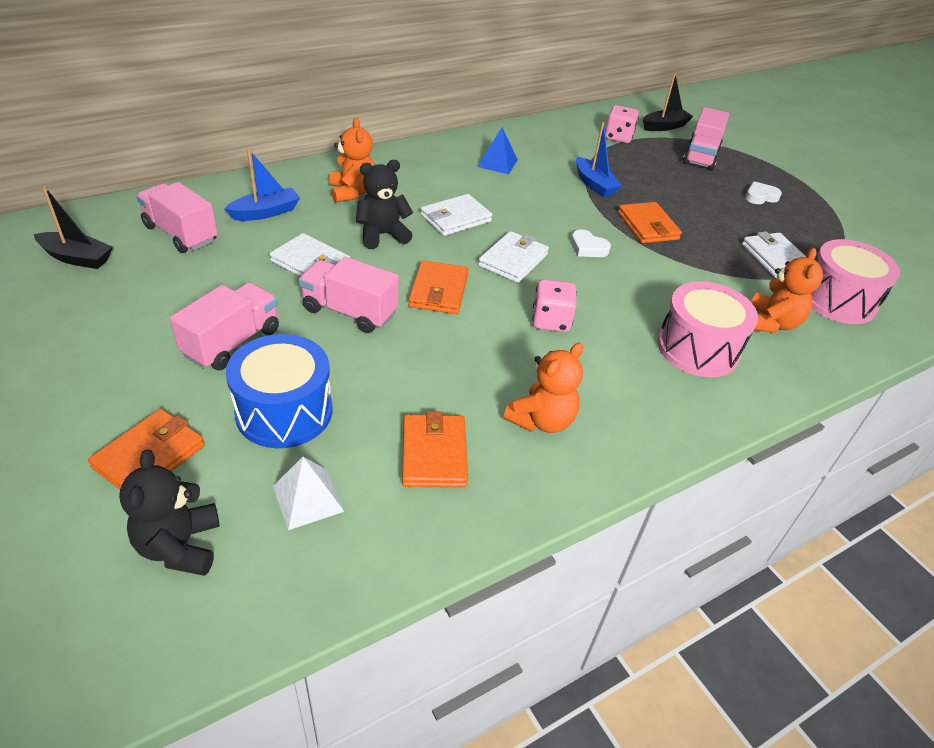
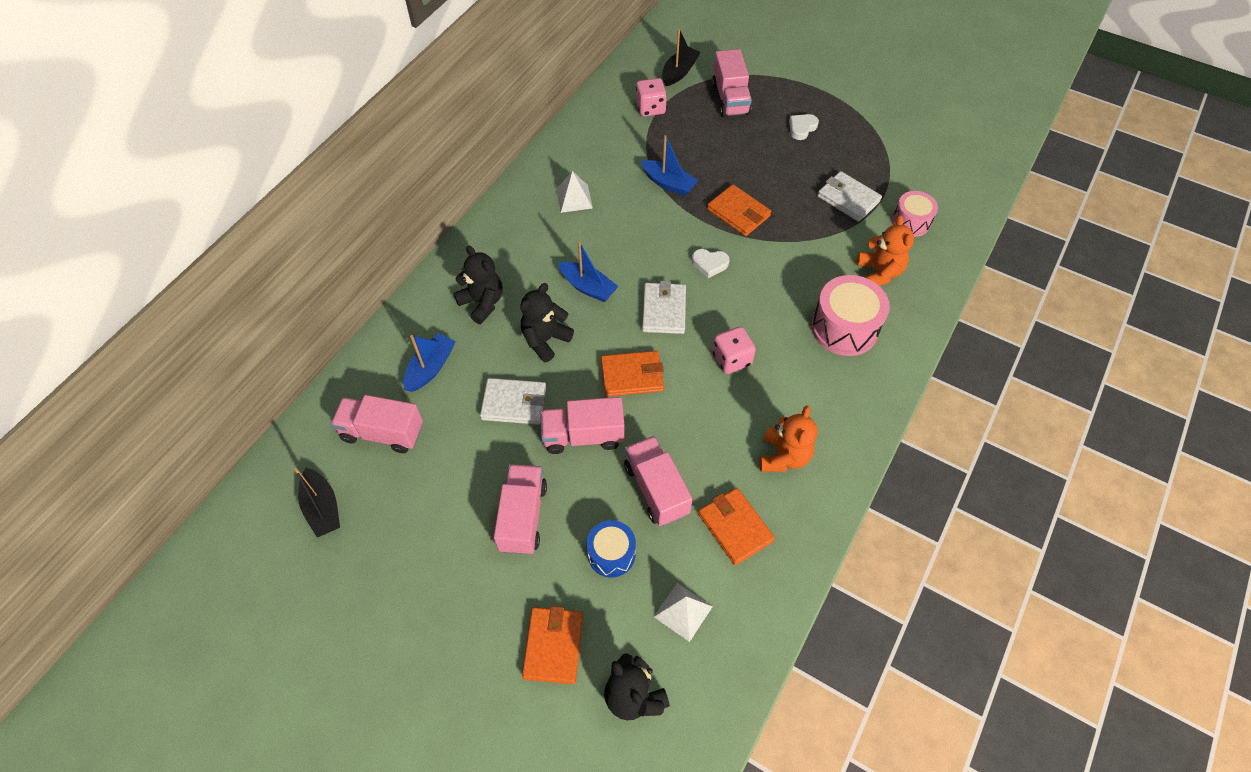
camera: 25 degrees left, 15 degrees up
(77, 258) = (322, 508): black boat -> black boat turned 75 degrees clockwise
(284, 411) = (611, 554): blue drum -> blue drum, size x0.62
(352, 192) = (482, 303): orange teddy bear -> black teddy bear
(380, 383) = (656, 489): none -> pink truck
(438, 291) = (632, 376): orange wallet -> orange wallet turned 75 degrees counterclockwise
(455, 218) = (588, 287): white wallet -> blue boat
(497, 163) = (574, 198): blue pyramid -> white pyramid
(838, 300) = (911, 222): pink drum -> pink drum, size x0.62

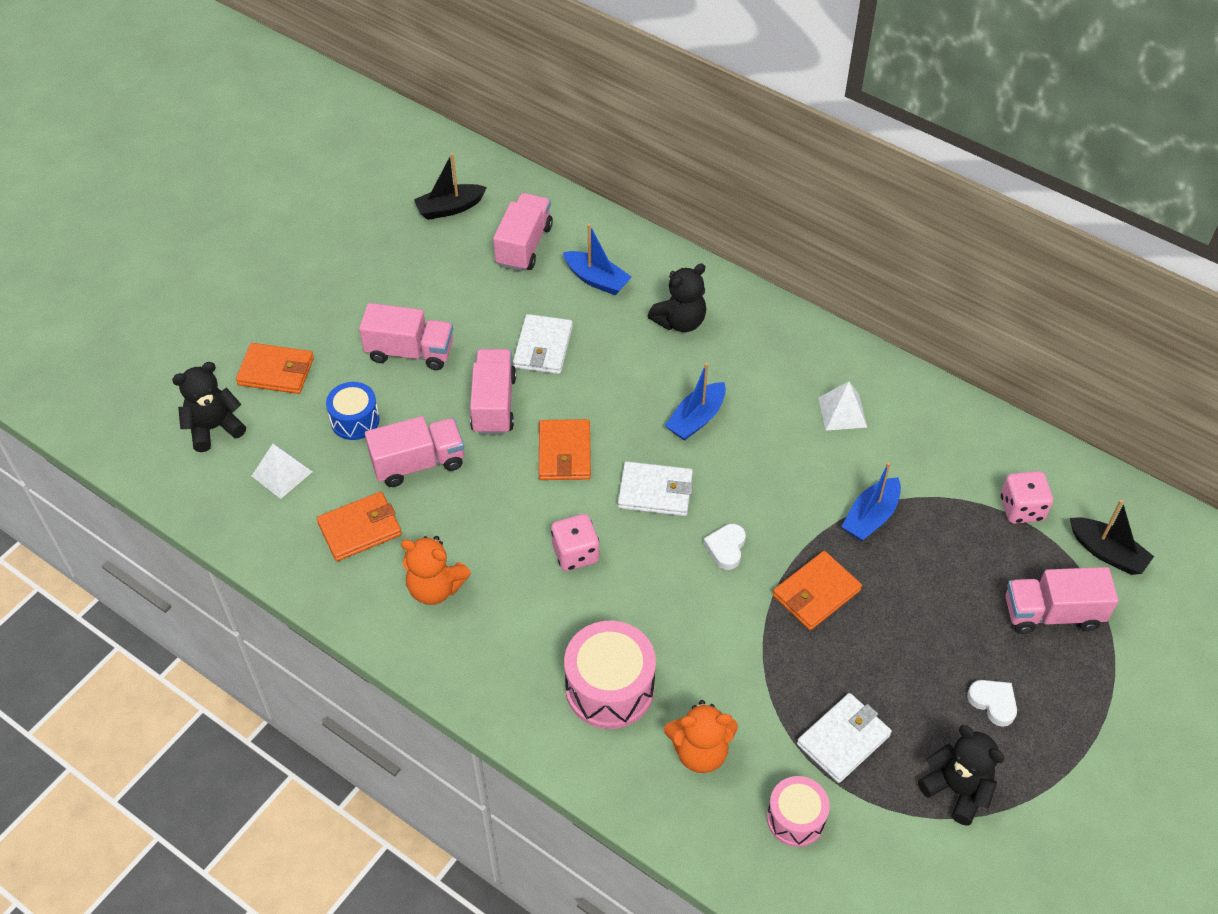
camera: 95 degrees right, 5 degrees down
(545, 340) = (623, 376): black teddy bear -> black teddy bear (957, 789)

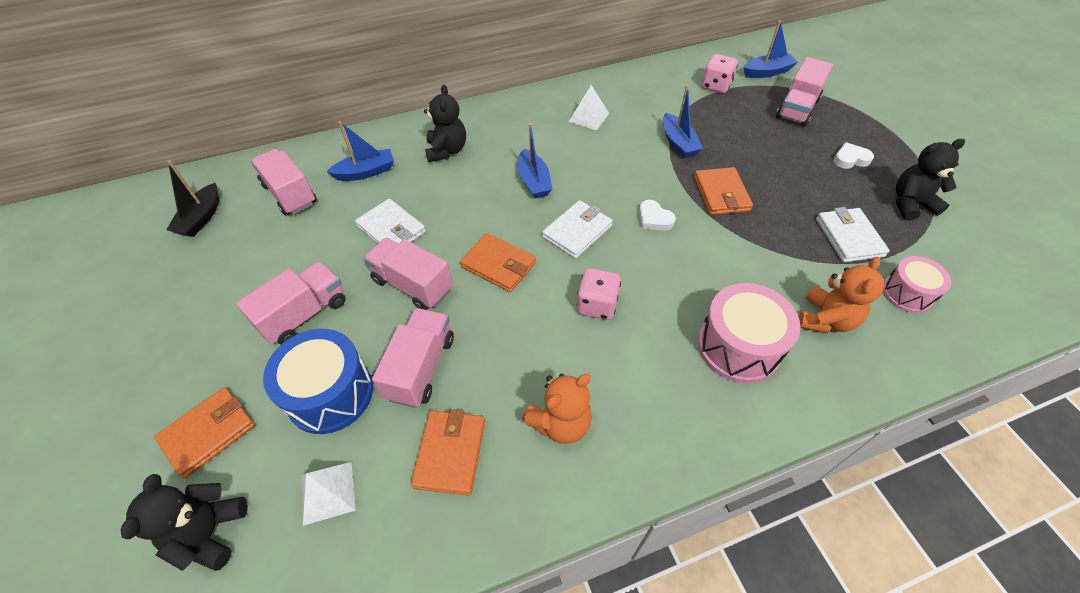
camera: 55 degrees left, 0 degrees up
(355, 420) = (330, 393): blue drum -> blue drum, size x1.62
(1107, 553) = (767, 72): black boat -> blue boat

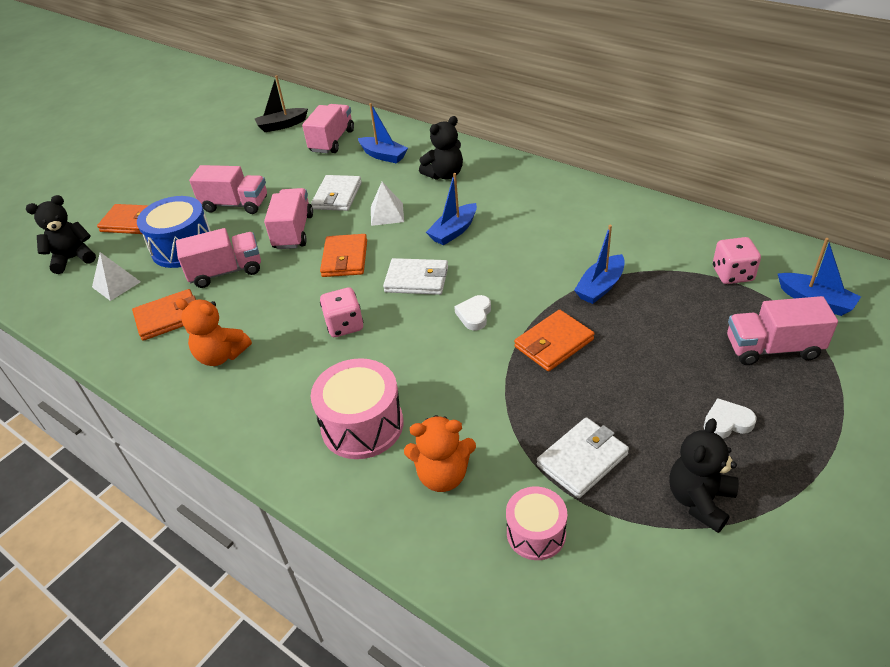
camera: 60 degrees right, 10 degrees down
(589, 117) = (573, 220): white pyramid -> white pyramid (387, 214)
(850, 159) = (727, 422): white heart -> white heart turned 60 degrees counterclockwise
(910, 204) = (699, 500): black teddy bear -> black teddy bear turned 105 degrees counterclockwise

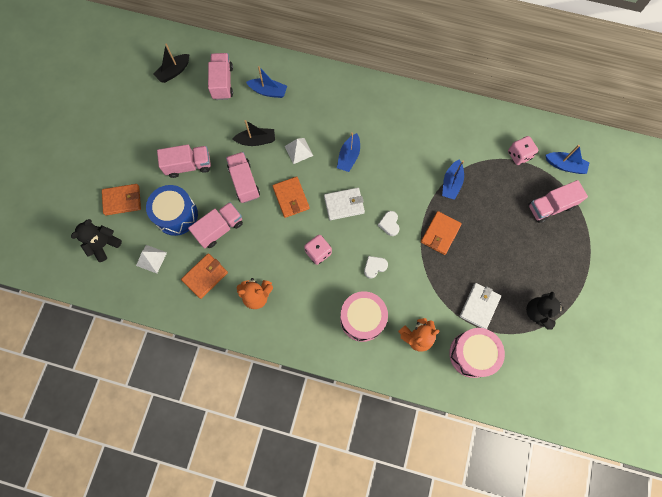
camera: 25 degrees left, 30 degrees up
(337, 196) = (256, 140): white wallet -> black boat
(444, 175) = (320, 103): black teddy bear -> none
(536, 533) = (472, 354): pink drum -> pink drum, size x1.62
(727, 422) = (539, 262): white heart -> white heart (374, 267)

